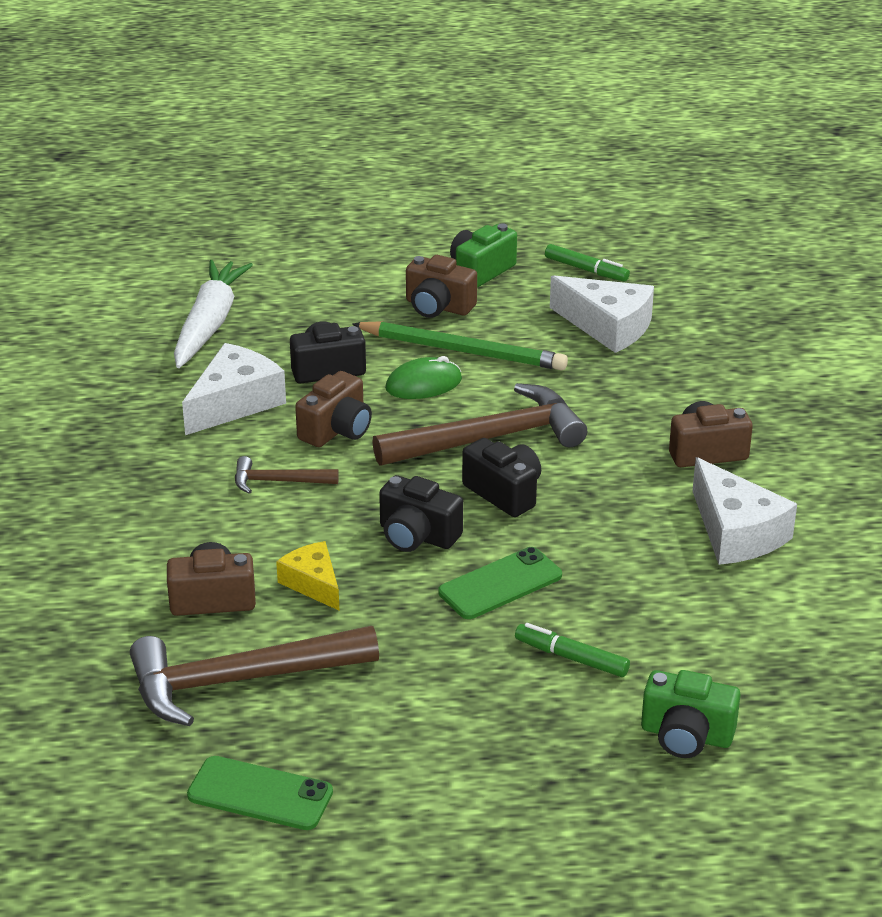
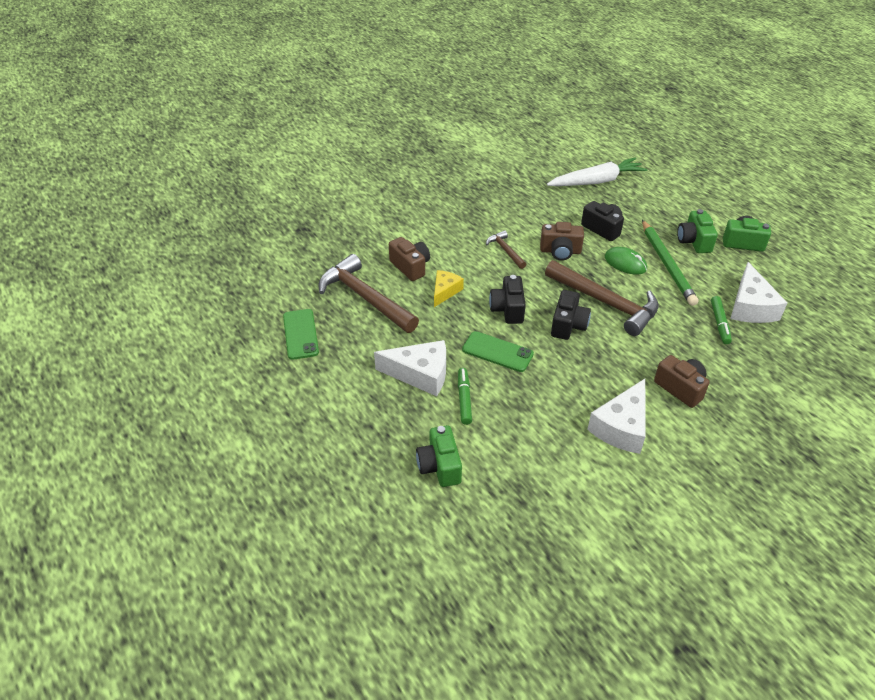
camera: 60 degrees right, 10 degrees up
(235, 402) = (548, 214): white cheese -> white cheese (420, 374)
(438, 307) = (694, 241): brown camera -> green camera
(586, 270) = (793, 278): green marker -> green marker (719, 323)

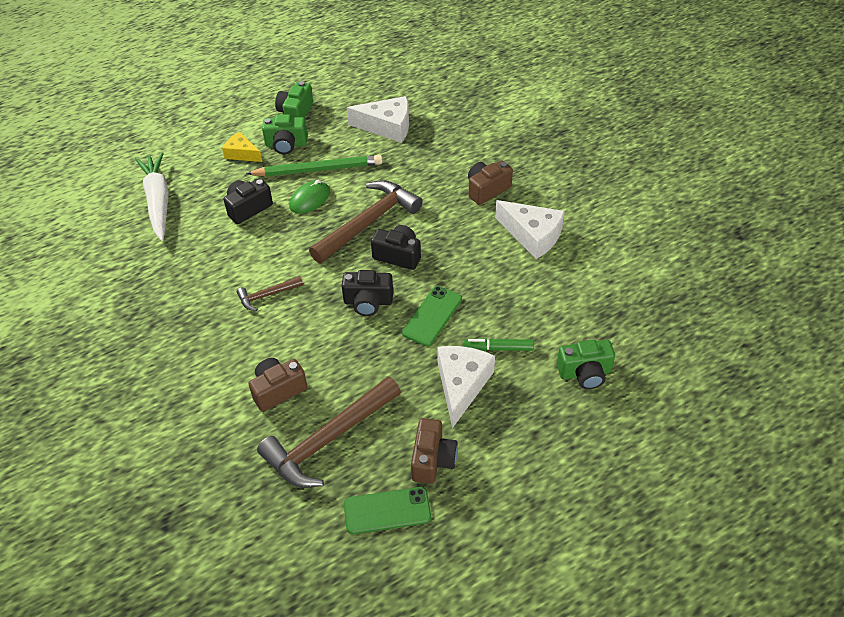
camera: 85 degrees left, 5 degrees up
(445, 291) = (329, 357): yellow cheese -> yellow cheese (242, 154)
(560, 251) = (279, 248): brown camera -> brown camera (432, 460)
(719, 323) = (407, 150): green marker -> none

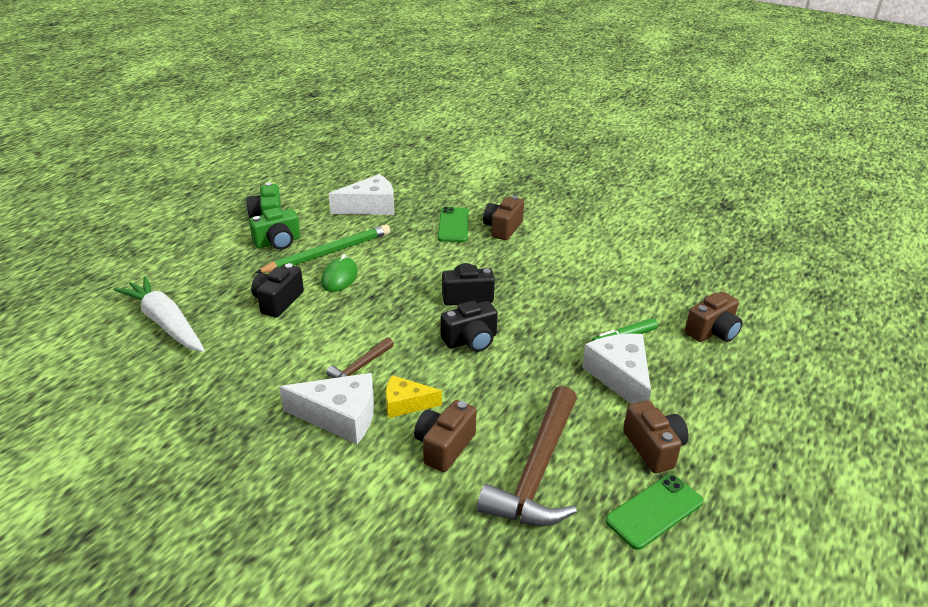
camera: 30 degrees left, 15 degrees down
(242, 154) = (235, 260): yellow cheese -> yellow cheese (406, 404)
(368, 223) = (415, 280): brown hammer -> none
(432, 316) = (542, 332): green phone -> green phone (453, 225)
(532, 235) = (572, 249): white cheese -> white cheese (340, 417)
(585, 373) = (712, 332): green camera -> brown camera

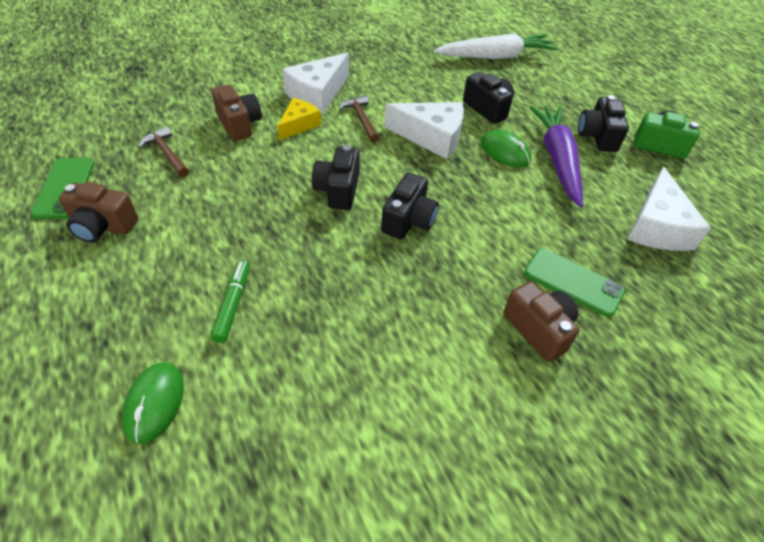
camera: 120 degrees right, 15 degrees up
(278, 242) = (597, 136): green camera -> black camera
(328, 253) = (557, 159): green pencil -> purple carrot
(537, 471) = (167, 154): brown hammer -> brown hammer, size x0.49
(620, 377) = (190, 260): white cheese -> white cheese (432, 137)
(712, 332) = (155, 403): brown camera -> green mouse

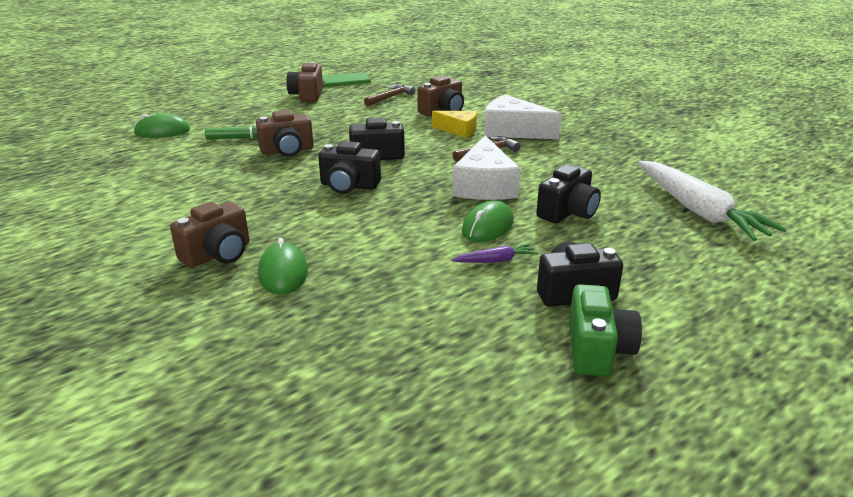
camera: 80 degrees right, 20 degrees down
(296, 261) = (287, 150): none -> brown camera
(557, 159) = (496, 260): purple carrot -> purple carrot, size x0.43
(573, 282) = (283, 273): green phone -> green mouse
(657, 226) = (396, 337): white cheese -> none

